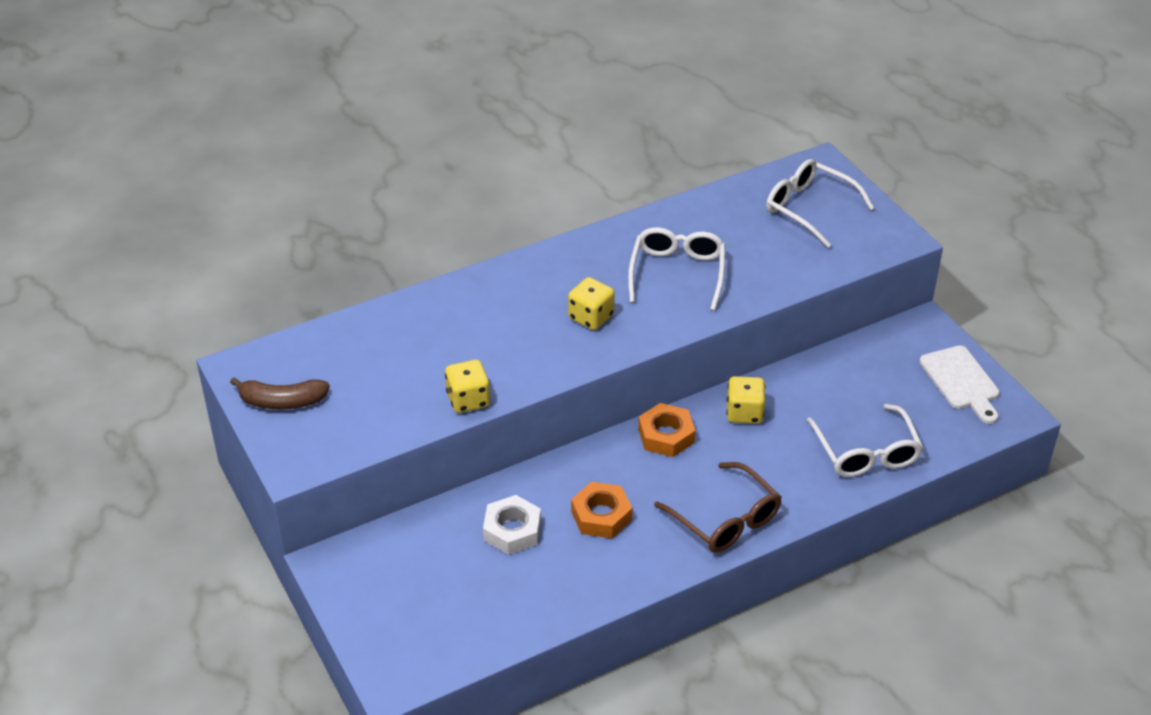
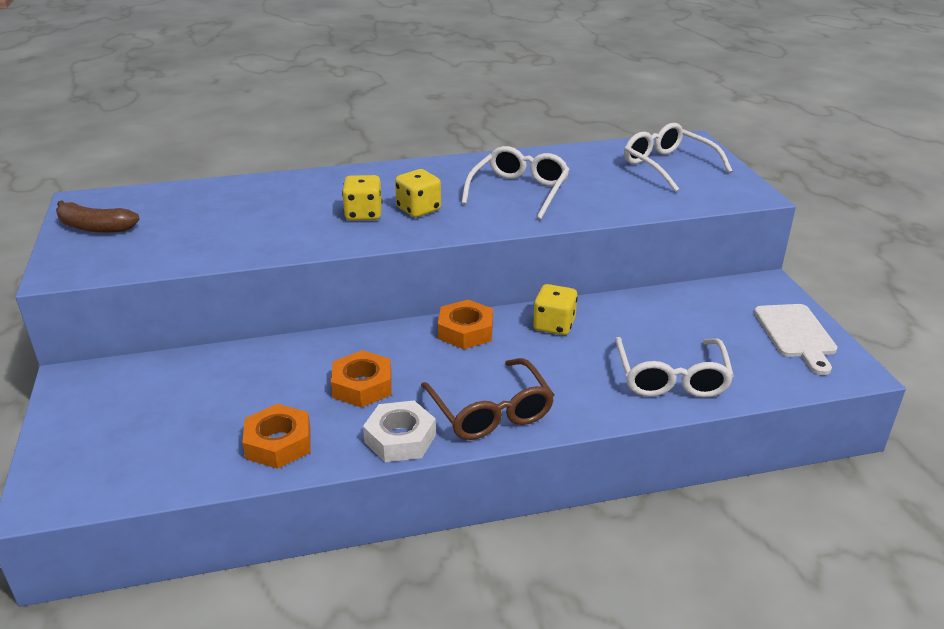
camera: 15 degrees right, 10 degrees down
(468, 400) = (261, 249): yellow dice -> yellow dice (363, 214)
(512, 530) = (266, 383): white nut -> white nut (400, 438)
(559, 588) = (278, 443): none -> orange nut

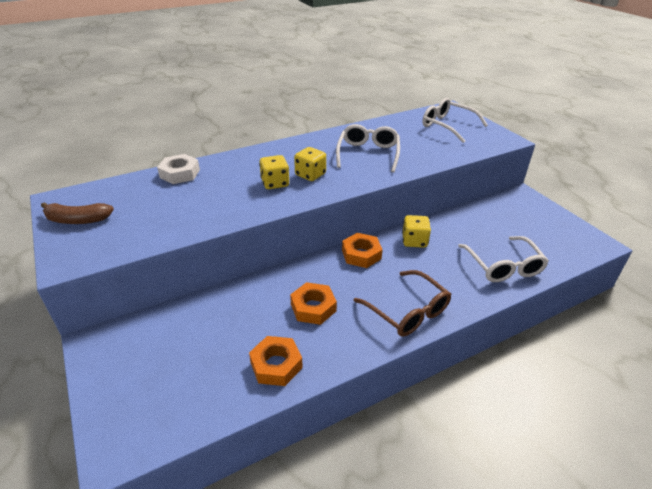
camera: 15 degrees left, 5 degrees up
(400, 438) = (359, 344): white nut -> white nut (180, 173)
(796, 334) = (556, 224): white cutting board -> none

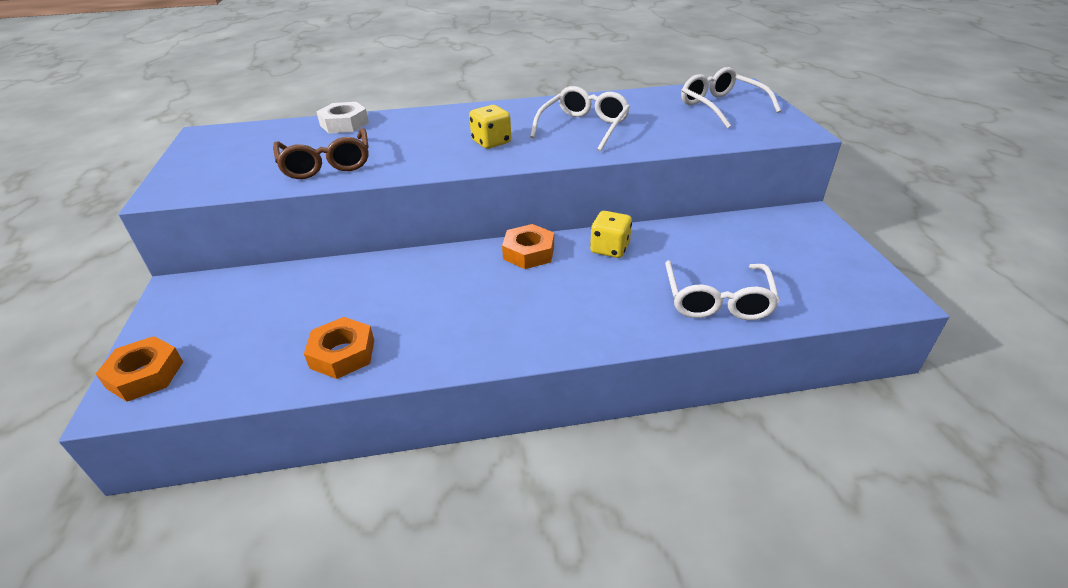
camera: 20 degrees right, 0 degrees up
(77, 220) = (206, 155): brown banana -> none
(275, 183) = (441, 146): yellow dice -> none
(313, 307) = (428, 301): orange nut -> orange nut (145, 375)
(407, 311) = (543, 328): brown glasses -> brown glasses (326, 164)

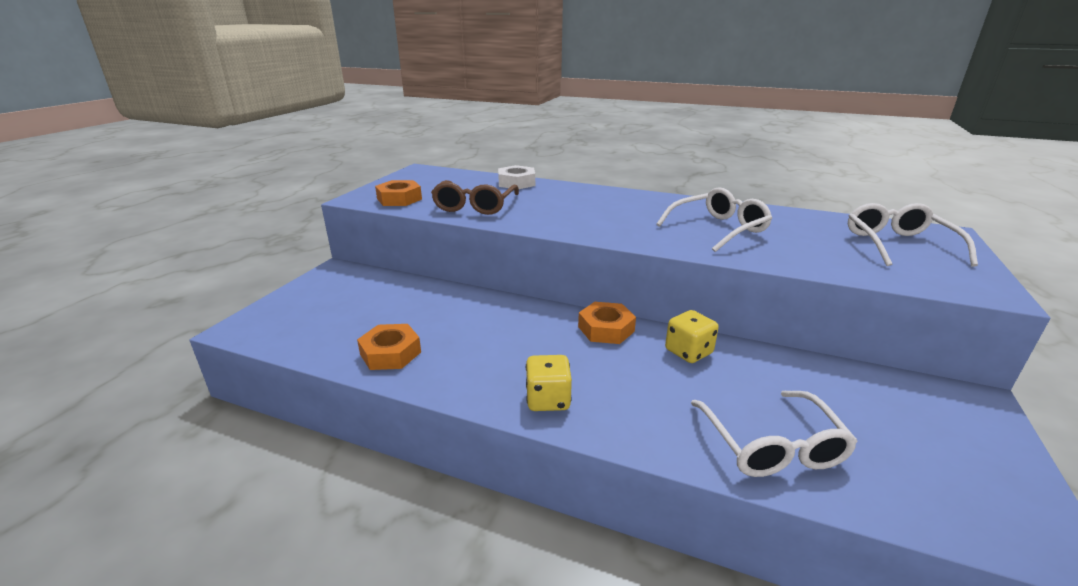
camera: 30 degrees right, 10 degrees down
(145, 375) = (267, 317): orange nut -> orange nut (399, 199)
(491, 142) = (618, 221): yellow dice -> yellow dice (548, 399)
(717, 300) = (771, 445): white glasses -> white glasses turned 45 degrees counterclockwise

